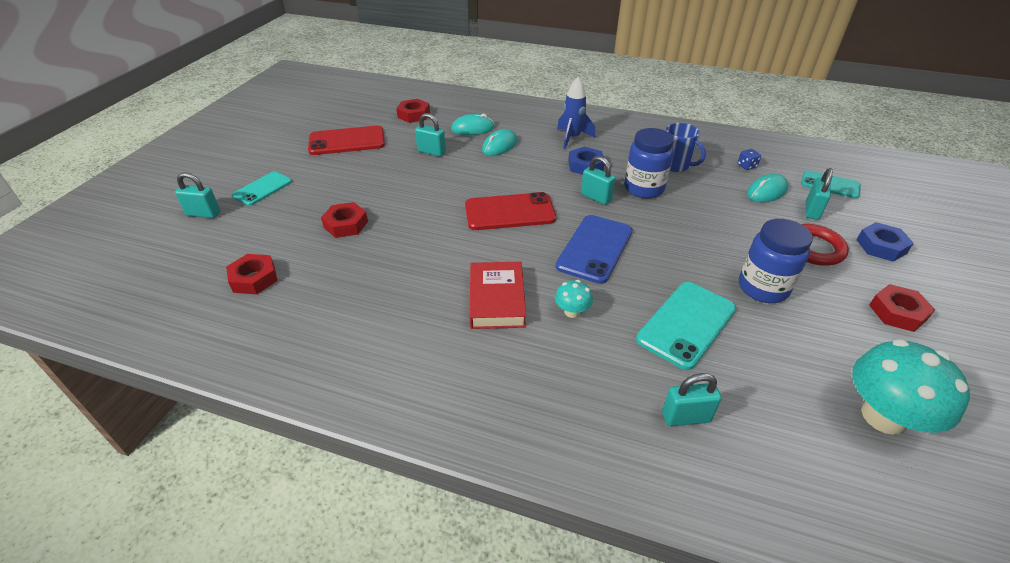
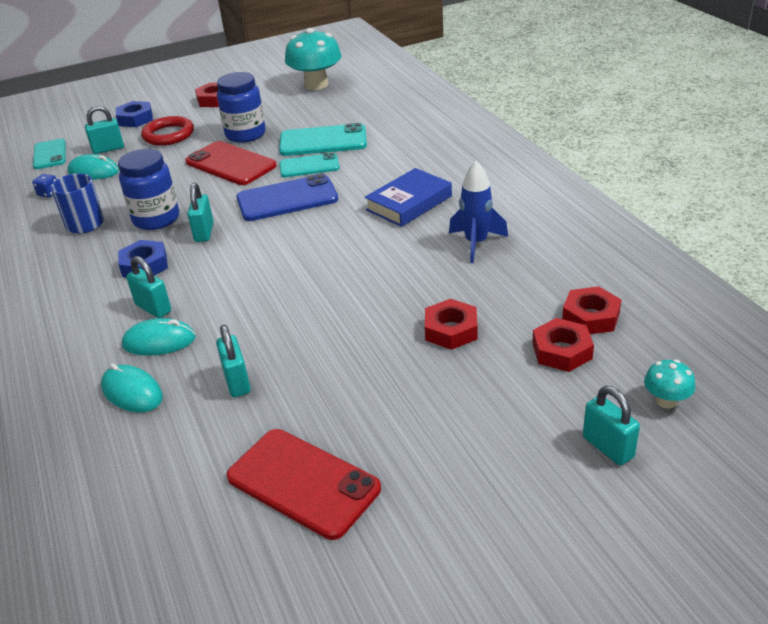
camera: 130 degrees left, 5 degrees down
(262, 189) = (502, 449): turquoise phone -> turquoise phone (309, 166)
(414, 115) = (143, 483): red nut -> red nut (561, 351)
(497, 299) = (409, 203): red book -> blue book
(510, 212) = (291, 258): red phone -> red phone (230, 164)
(572, 138) = (82, 304): blue rocket -> blue rocket (476, 243)
(572, 311) = (373, 175): turquoise mushroom -> turquoise mushroom (666, 401)
(686, 417) = (399, 117): turquoise padlock -> turquoise padlock (153, 308)

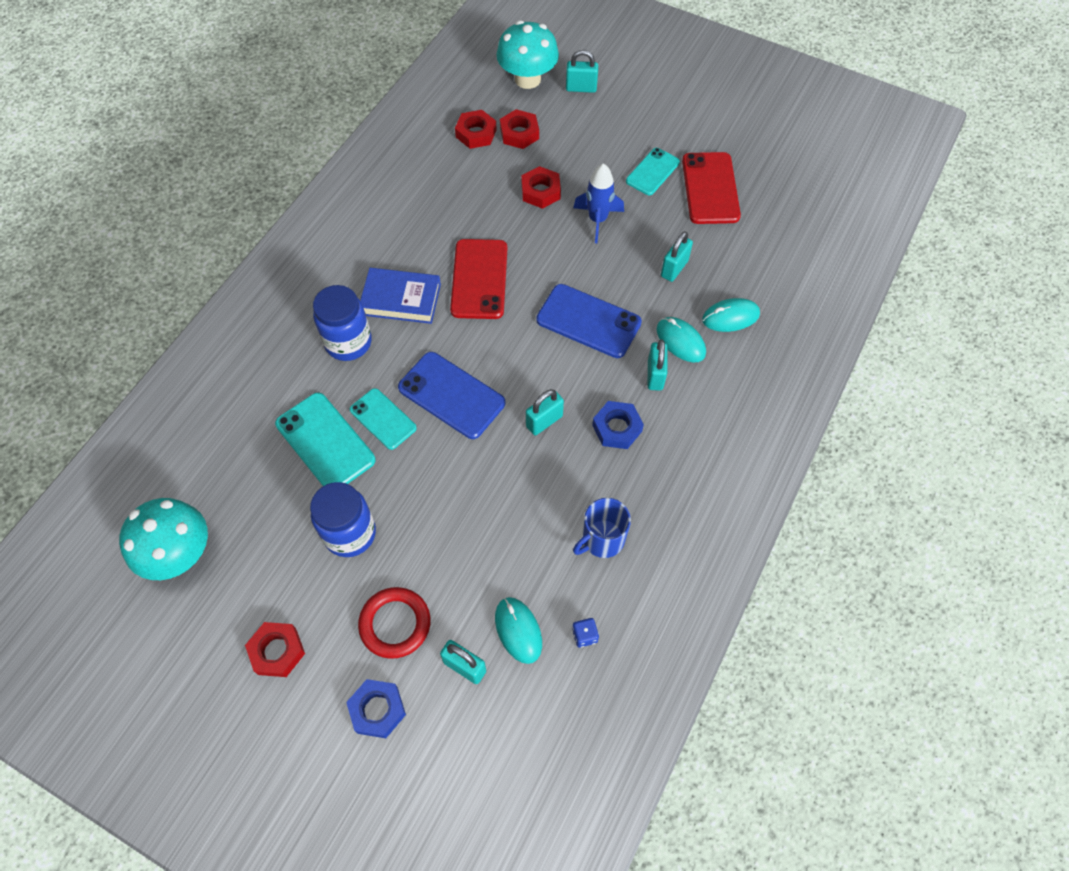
camera: 130 degrees left, 25 degrees up
(49, 154) = (517, 730): turquoise phone -> turquoise phone (652, 172)
(132, 392) = (730, 317): turquoise mouse -> turquoise mouse turned 75 degrees clockwise
(156, 219) = (553, 480): blue jar -> blue jar (348, 342)
(230, 164) = (420, 496): red phone -> red phone (479, 279)
(257, 293) = (588, 321): none -> blue phone
(476, 243) = (432, 226): blue rocket -> blue rocket (597, 220)
(607, 447) = (581, 88): turquoise padlock -> turquoise padlock turned 75 degrees clockwise
(666, 401) = (527, 79): turquoise mushroom -> turquoise mushroom, size x2.09

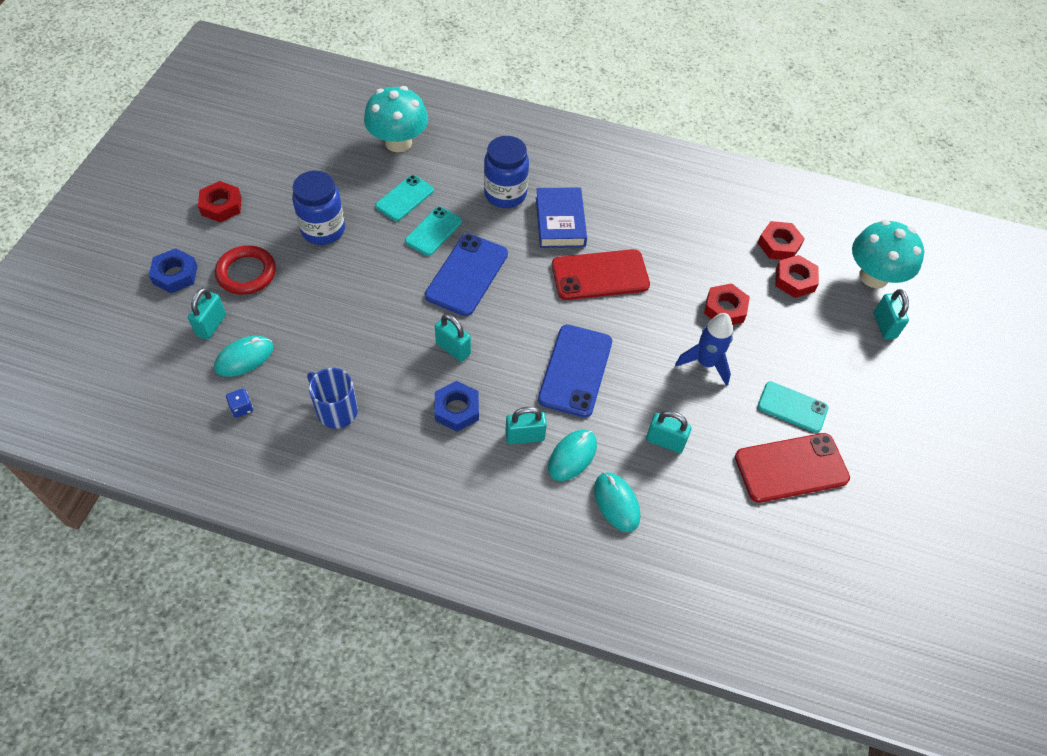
camera: 75 degrees right, 5 degrees down
(179, 553) = (296, 134): turquoise mushroom -> turquoise mushroom (398, 142)
(325, 442) = (405, 198): turquoise phone -> turquoise phone, size x0.65

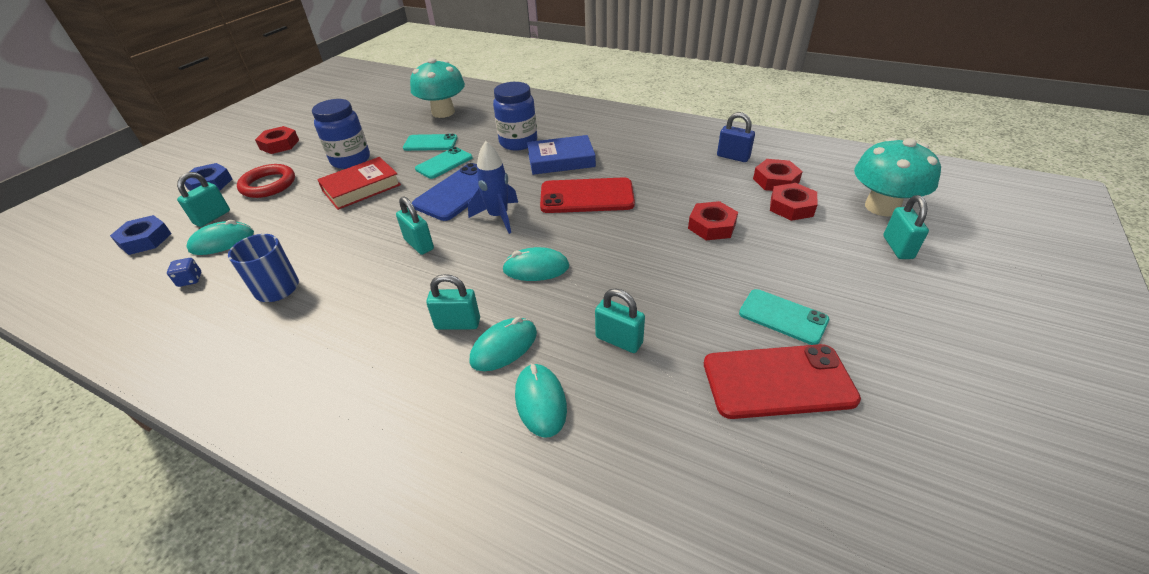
camera: 15 degrees right, 15 degrees down
(357, 273) = (361, 188): none -> red book
(405, 198) = (430, 143): turquoise phone -> turquoise phone turned 45 degrees clockwise
(457, 409) = (397, 294): blue nut -> blue nut (145, 240)
(560, 222) = (561, 160): blue book -> blue book turned 75 degrees clockwise
(575, 370) = (536, 268): blue phone -> turquoise mouse
(706, 363) = (682, 270): blue rocket -> blue rocket (498, 217)
(735, 211) = (733, 157): none -> blue padlock

